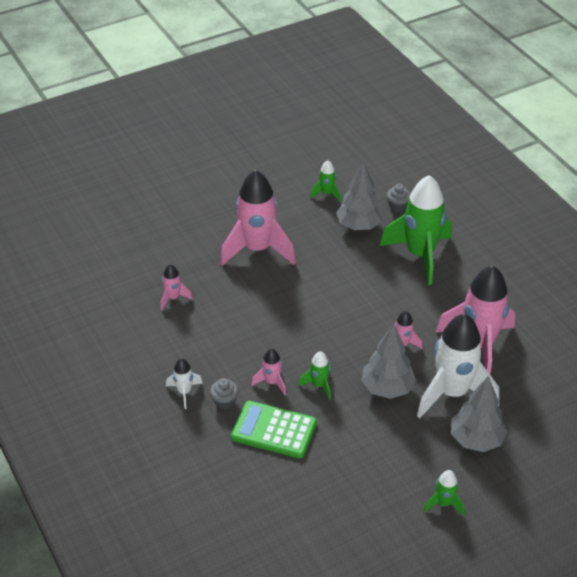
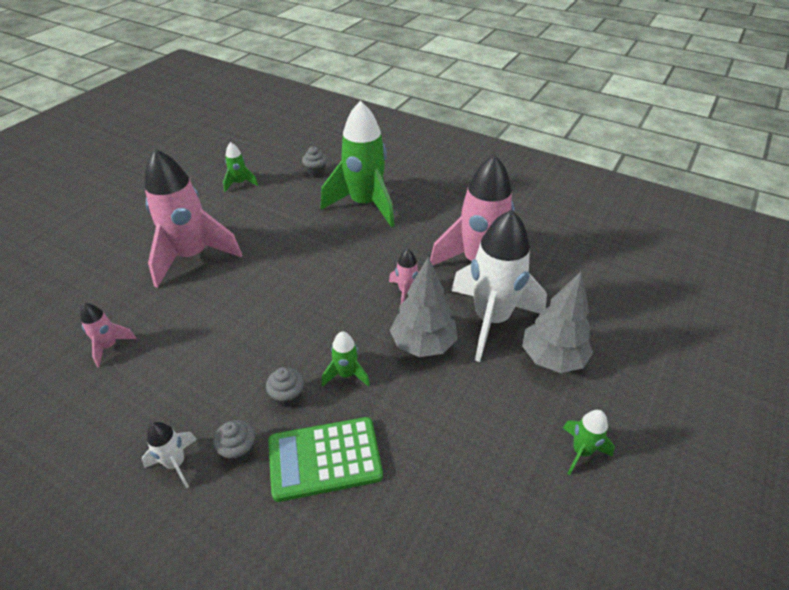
camera: 30 degrees left, 0 degrees up
(272, 382) = (288, 396): pink rocket -> grey cupcake
(359, 226) = (289, 199): grey tree -> none

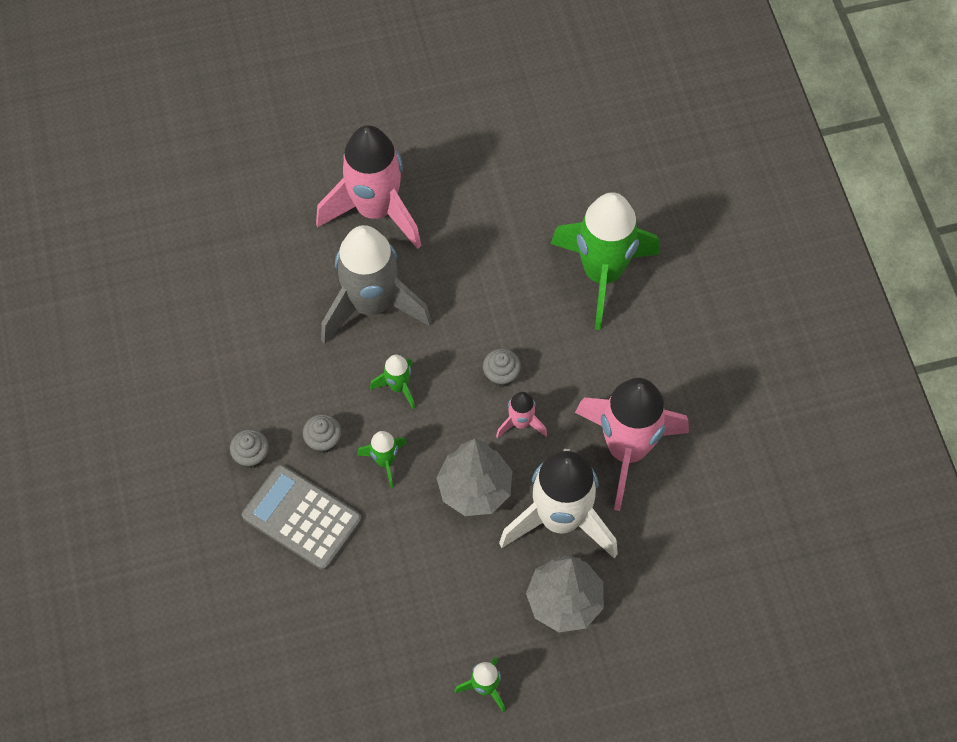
camera: 45 degrees right, 20 degrees up
(109, 346) = (234, 268): pink rocket -> none
(176, 463) = (204, 427): white rocket -> none
(240, 183) = (507, 131): green rocket -> green rocket (398, 386)
(240, 301) = (371, 305): none -> grey rocket
(316, 172) = (602, 177): grey cupcake -> grey cupcake (501, 375)
(325, 459) = (302, 518): green calculator -> grey calculator

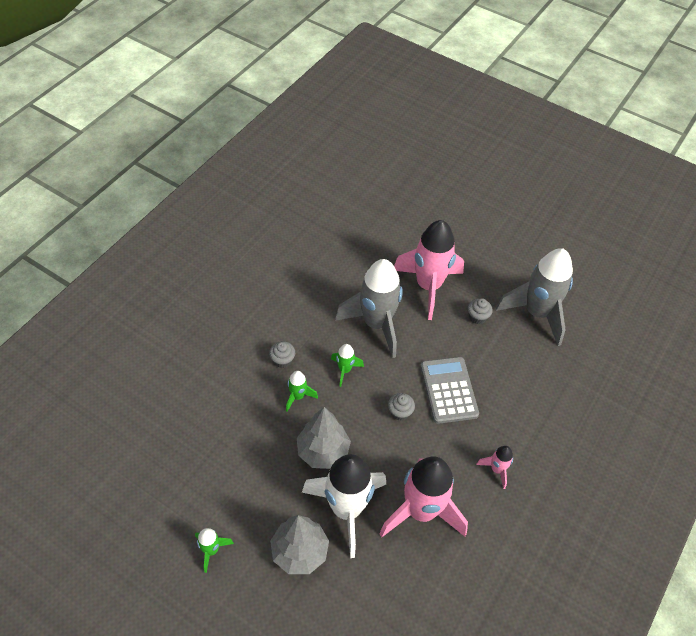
camera: 45 degrees right, 10 degrees down
(252, 456) = (244, 336): grey cupcake -> grey cupcake (477, 317)
(302, 518) = (231, 383): grey calculator -> grey calculator (448, 390)
(515, 136) = (537, 313): none -> grey rocket
(520, 423) = (382, 443): pink rocket -> pink rocket (496, 469)
(602, 274) = (508, 415): green rocket -> none

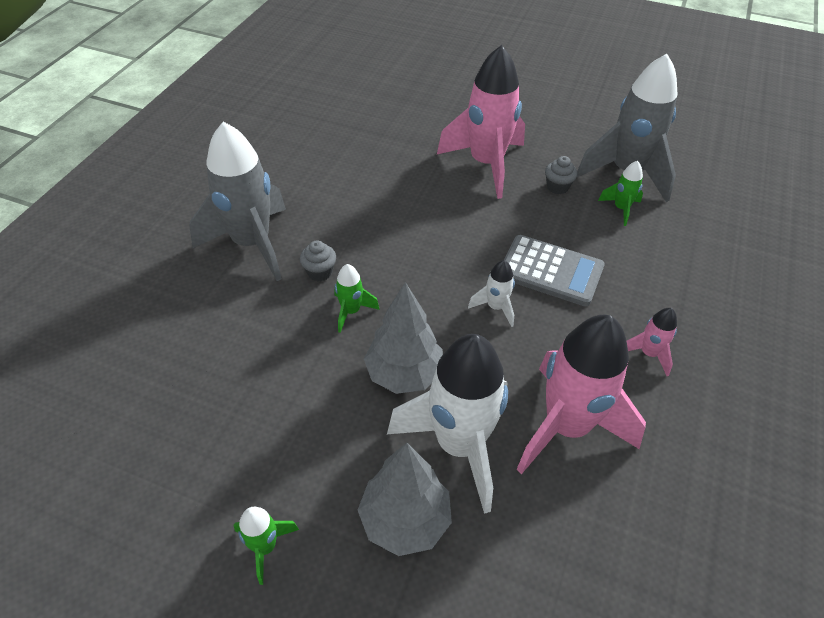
camera: 10 degrees left, 5 degrees down
(345, 370) = (407, 270): green rocket -> green rocket (620, 209)
(376, 324) = (433, 213): grey rocket -> grey rocket (252, 244)
(400, 412) = (495, 307): grey cupcake -> white rocket
(448, 390) = (550, 271): grey calculator -> grey calculator turned 135 degrees clockwise

